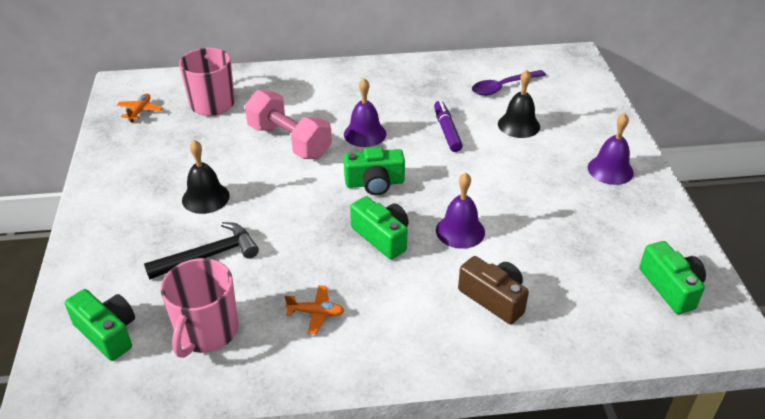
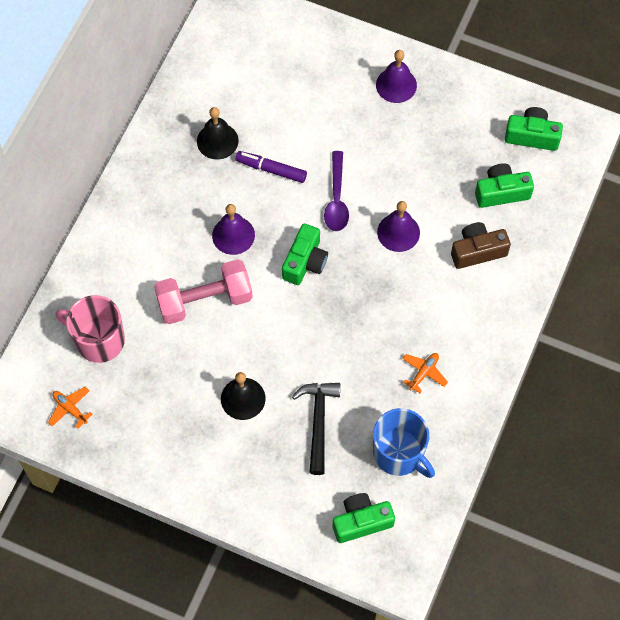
camera: 60 degrees left, 25 degrees up
(206, 331) = (399, 453): pink mug -> blue mug
(382, 237) = (372, 289): green camera -> green camera (501, 192)
(503, 87) = (237, 87): purple spoon -> purple spoon (336, 199)
(518, 125) = (299, 111): black bell -> black bell (217, 141)

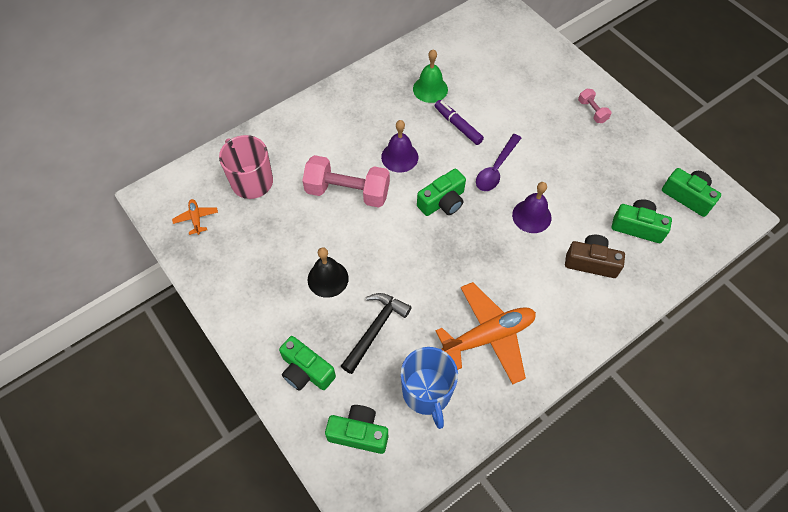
camera: 30 degrees right, 5 degrees down
(217, 141) = (430, 89): black bell -> green bell
(279, 494) = (306, 371): none -> green camera
(396, 85) = (592, 111): purple bell -> pink dumbbell
(424, 373) = (488, 336): orange plane -> orange plane, size x2.26

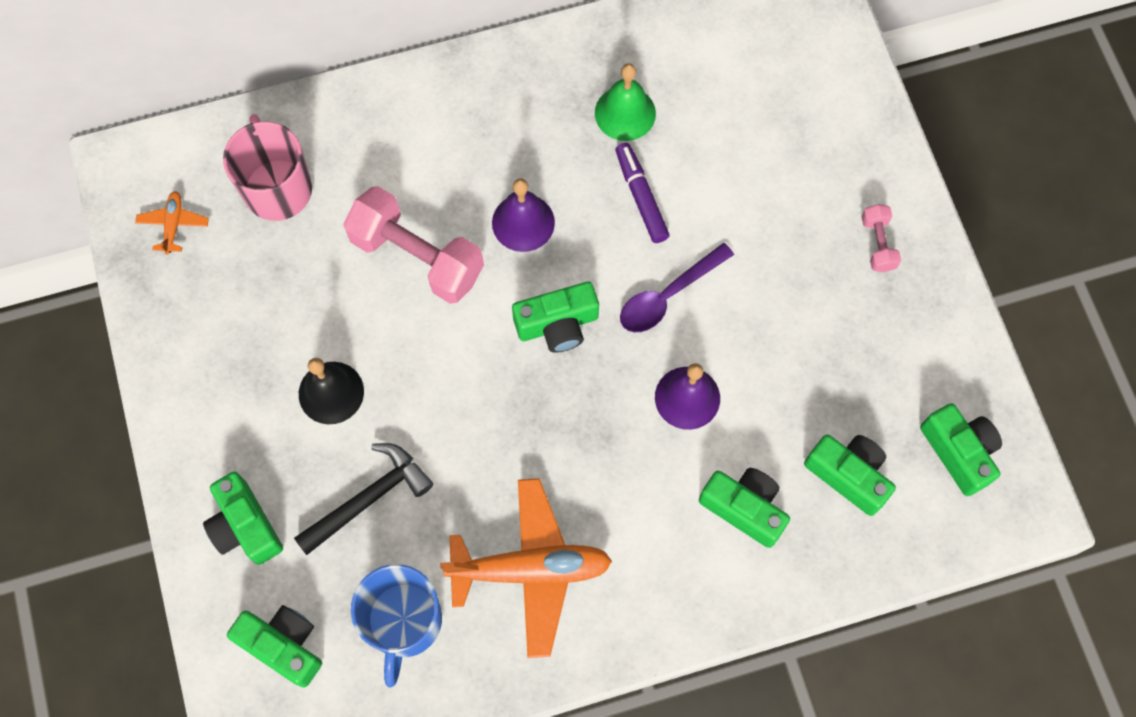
camera: 20 degrees right, 10 degrees up
(591, 262) = (744, 508): brown camera -> green camera

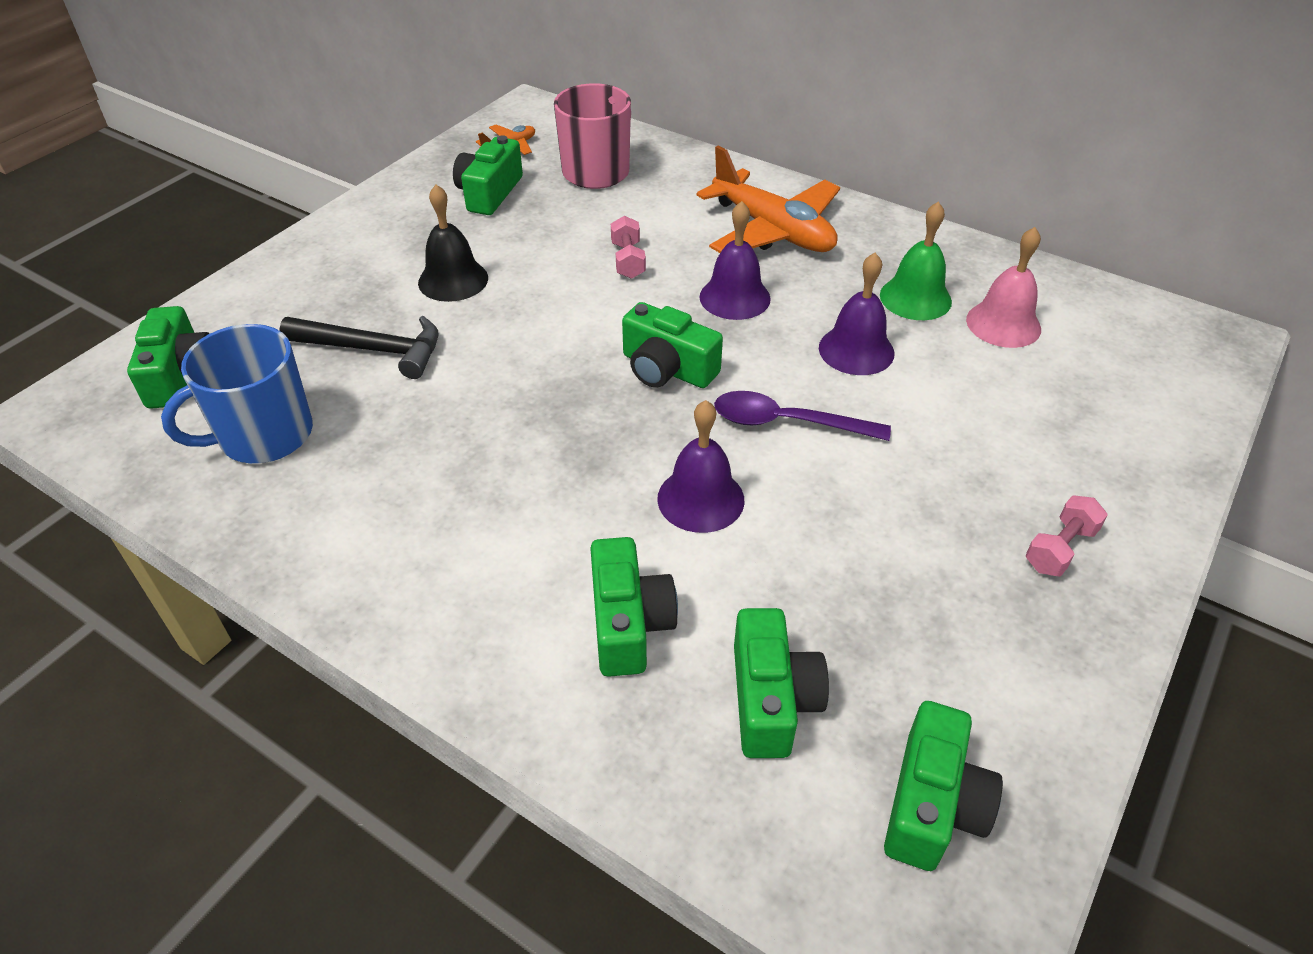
camera: 50 degrees right, 25 degrees down
(245, 526) = (283, 298): green camera -> green camera (489, 193)
(417, 257) = (628, 260): pink dumbbell -> pink dumbbell, size x0.48
(530, 569) = (394, 491): orange plane -> orange plane (773, 231)
(641, 196) = (856, 350): purple marker -> purple bell
(695, 88) = (1003, 324): none -> pink bell

